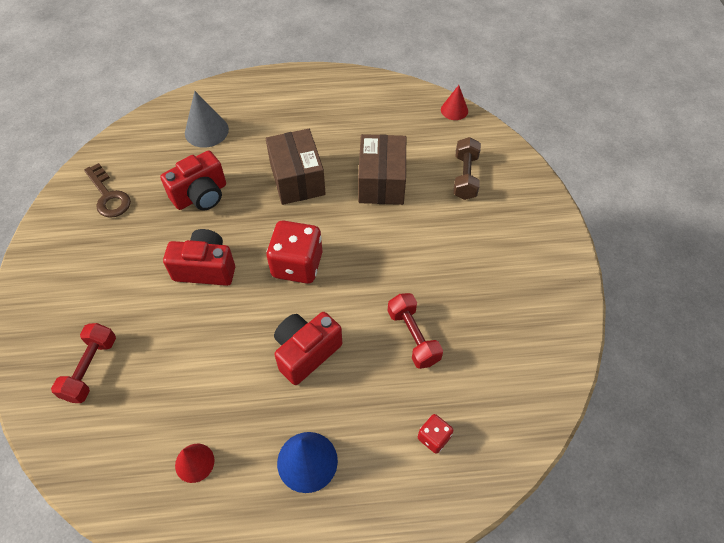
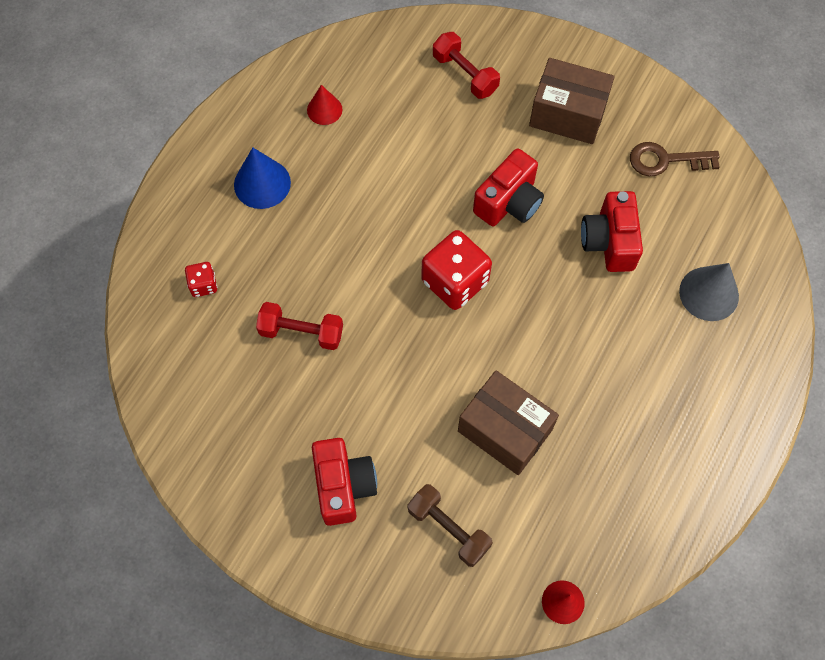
camera: 125 degrees right, 10 degrees up
(297, 179) = (569, 346): brown box -> brown box (568, 114)
(306, 352) = (355, 236): red camera -> red camera (343, 486)

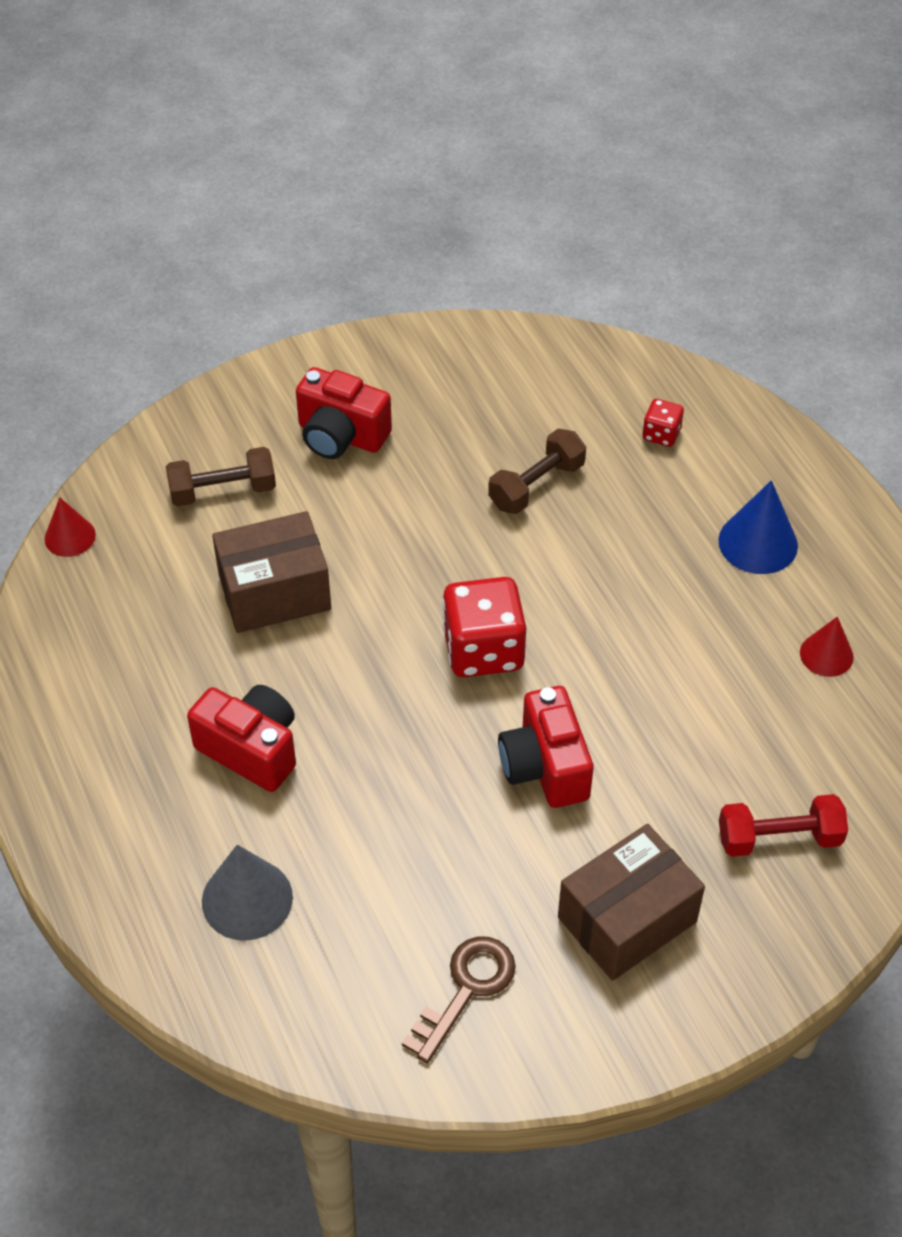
camera: 125 degrees right, 15 degrees down
(301, 332) = (536, 485): red dumbbell -> brown dumbbell
(609, 242) = (404, 838): red camera -> red camera (251, 749)

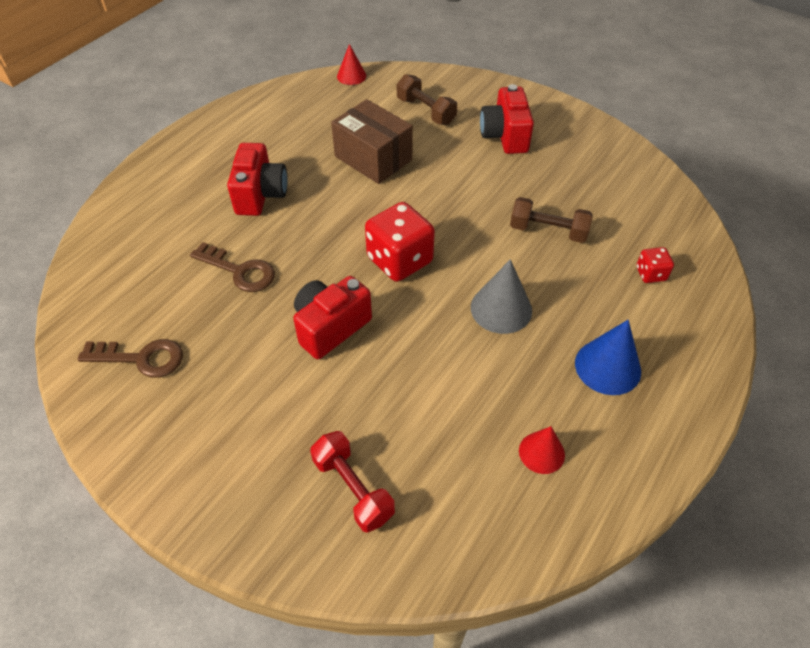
camera: 60 degrees right, 0 degrees up
(247, 899) = (160, 235): grey cone -> grey cone (501, 308)
(384, 827) = (240, 271): none -> brown key
(627, 919) = (234, 422): brown box -> none

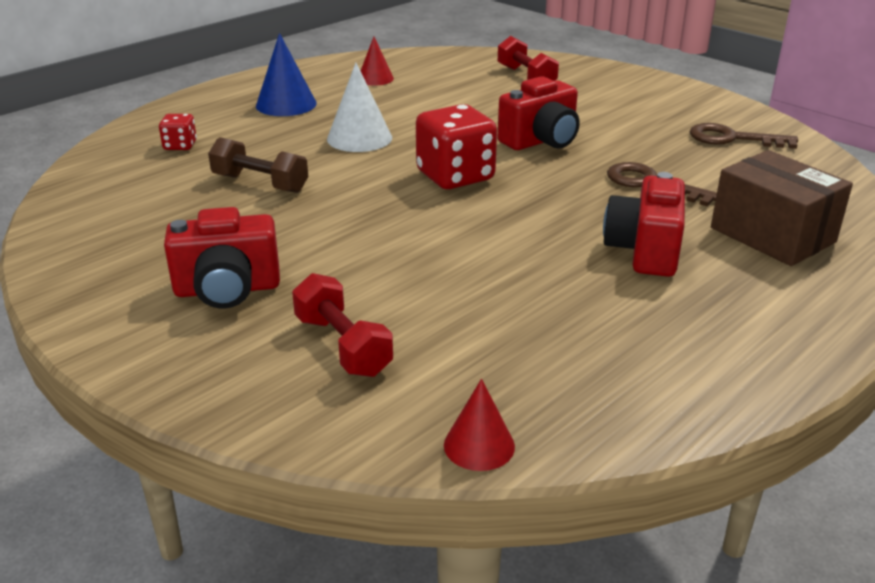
camera: 170 degrees left, 20 degrees down
(373, 158) = (464, 280): brown box -> brown box (772, 235)
(425, 111) = (343, 346): brown dumbbell -> red dumbbell
(501, 308) = (359, 138): grey cone -> white cone
(505, 136) = (227, 290): red camera -> red camera turned 75 degrees clockwise

